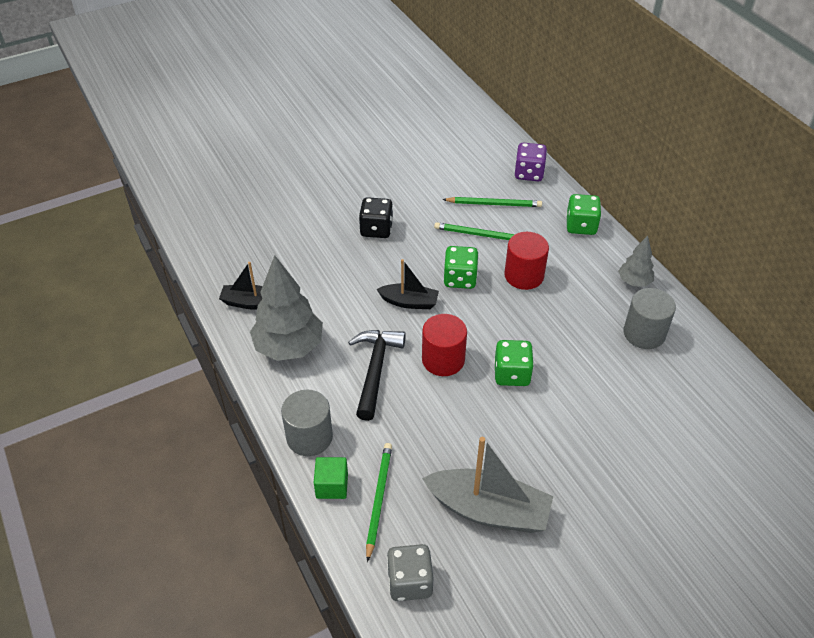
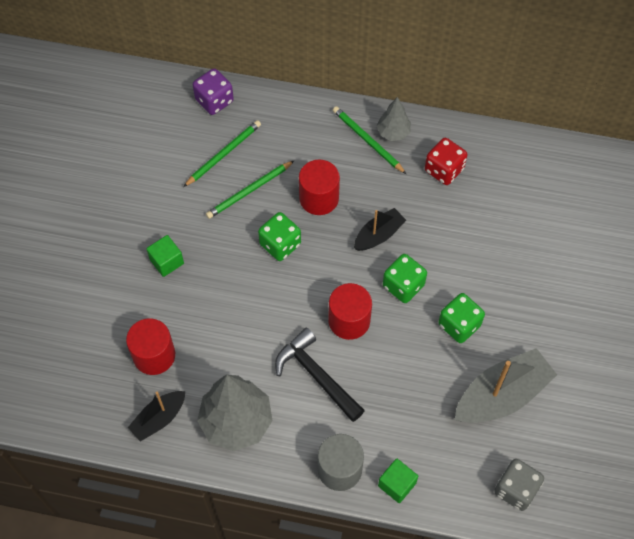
camera: 50 degrees left, 15 degrees up
(297, 269) = (154, 355): none -> red cylinder
(376, 229) = (167, 261): black dice -> green cube
(378, 500) = (435, 461): green pencil -> green pencil (368, 141)
(409, 302) = (270, 299): black boat -> black boat (378, 235)
(581, 226) = (306, 116): green dice -> green dice (459, 325)
(644, 333) = (444, 170): grey cylinder -> red dice

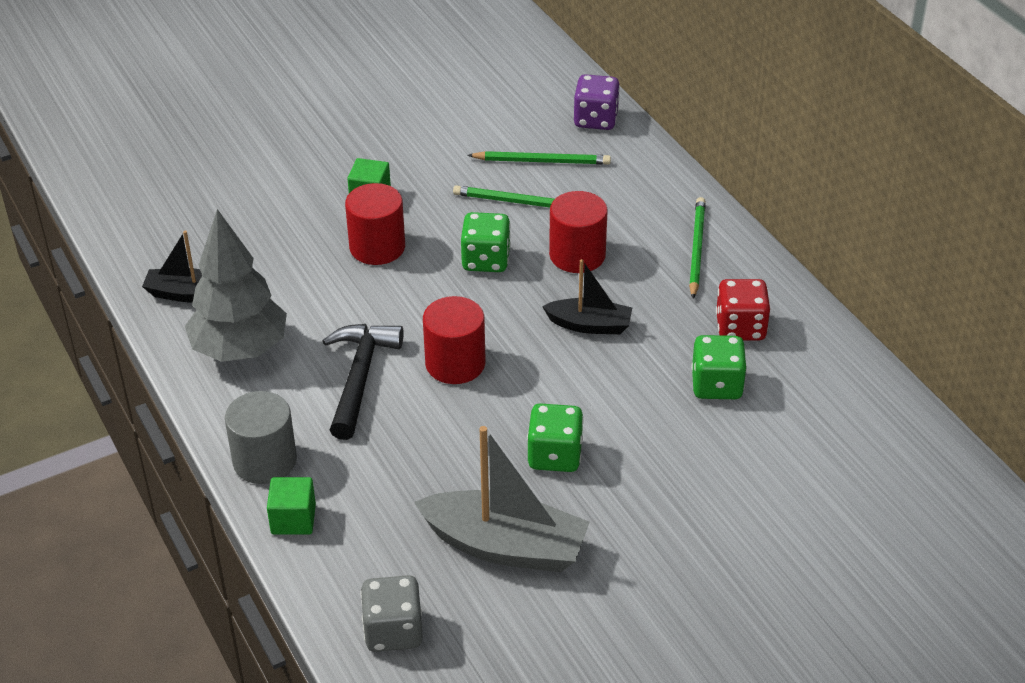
camera: 50 degrees right, 20 degrees down
(154, 355) = (254, 249): red cylinder -> red cylinder (377, 247)
(393, 132) = (733, 262): grey tree -> none
(403, 286) = (550, 381): green dice -> green dice (716, 385)

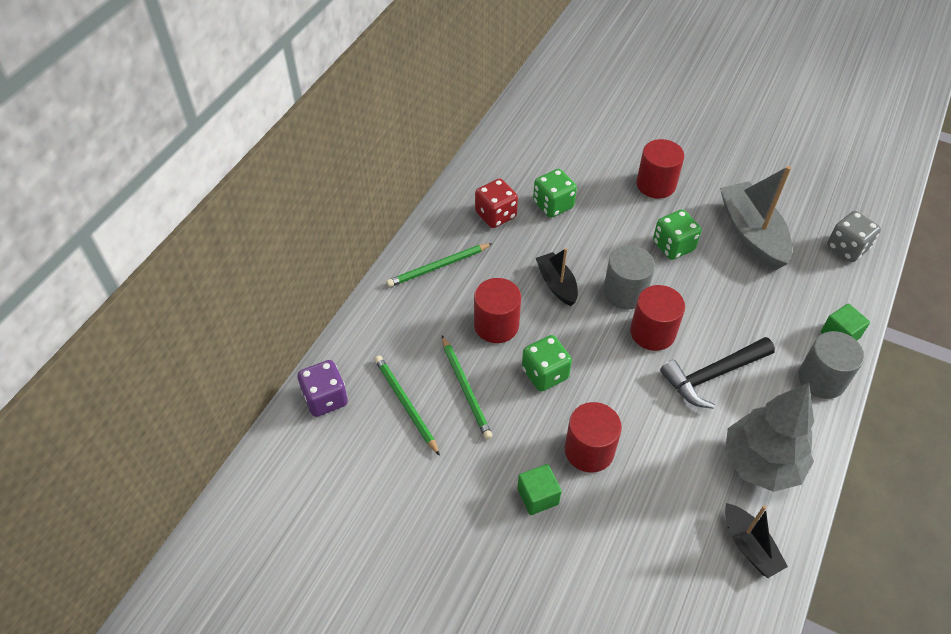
camera: 125 degrees left, 10 degrees up
(527, 372) = (625, 292): none -> grey cylinder
(672, 505) = (656, 184): none -> red cylinder

